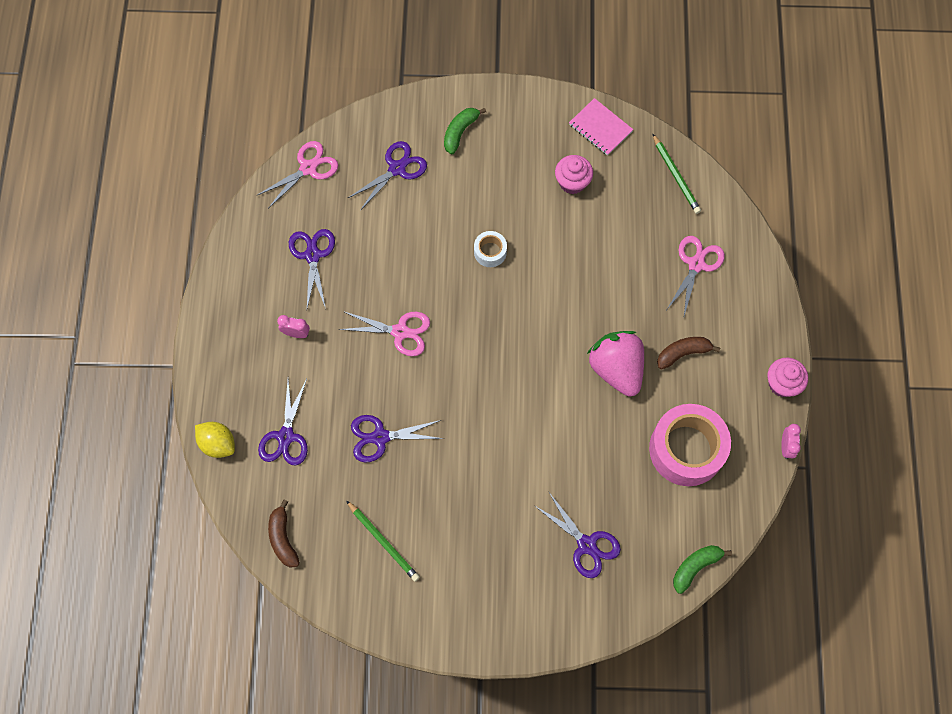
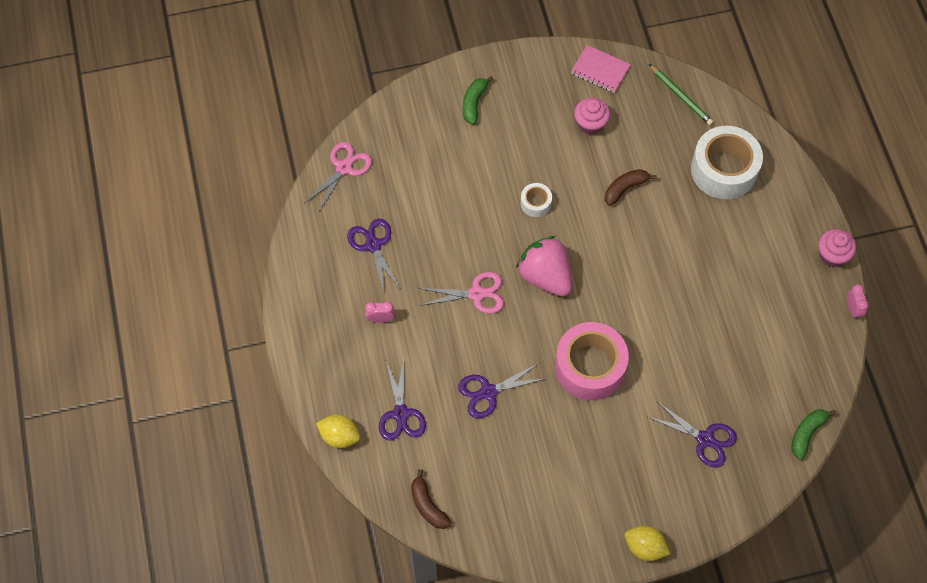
camera: 15 degrees left, 5 degrees down
(383, 542) = (521, 484): green pencil -> none
(397, 168) = (426, 149): purple scissors -> none
(489, 641) = (645, 547): none -> yellow lemon
(616, 369) = (682, 278): pink strawberry -> pink strawberry (545, 276)
(683, 353) = (737, 250): brown banana -> brown banana (625, 188)
(686, 449) = (766, 333): pink tape -> pink tape (589, 367)
(696, 264) = (723, 170): pink scissors -> white tape

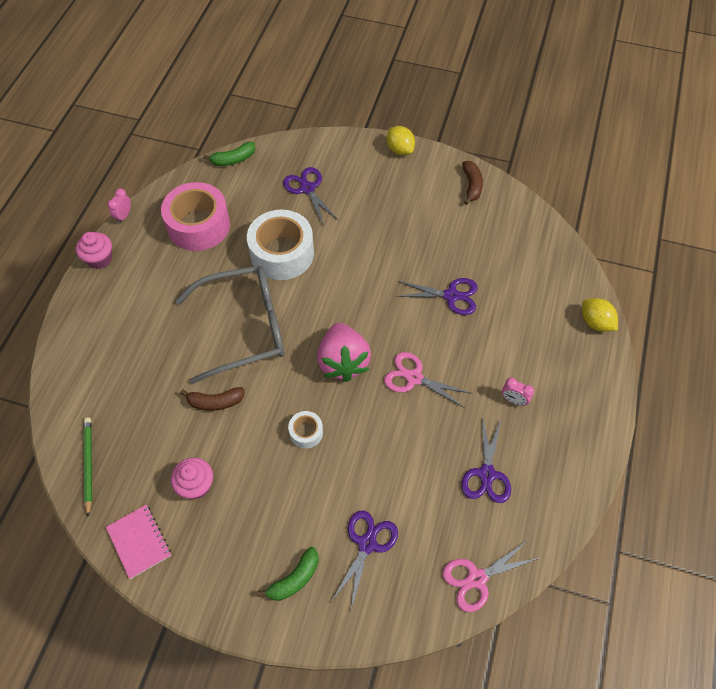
camera: 150 degrees left, 5 degrees down
(401, 414) = (534, 314): purple scissors -> purple scissors (367, 544)
(428, 505) = (545, 242): brown banana -> brown banana (471, 186)
(589, 367) = (356, 274): pink tape -> pink tape (198, 225)
(650, 261) = (245, 328): none -> grey glasses
(723, 170) = (116, 372): white tape -> white tape (282, 253)

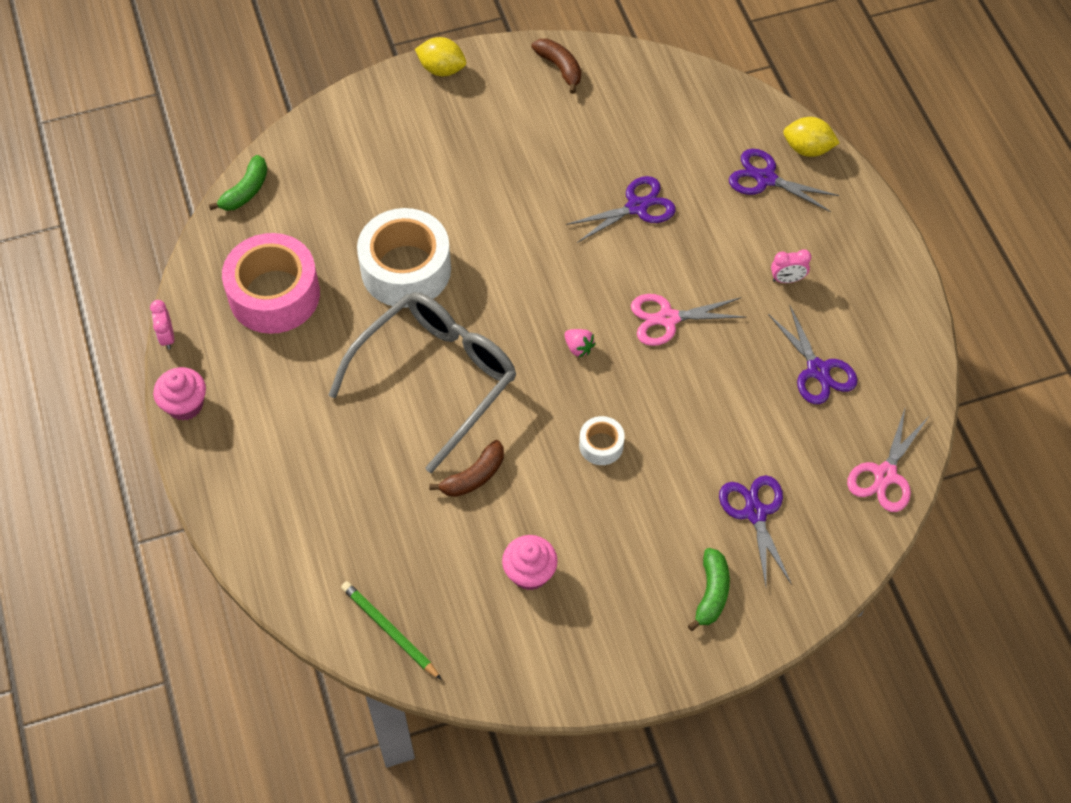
camera: 35 degrees left, 0 degrees up
(139, 541) = (518, 667): pink notebook -> none
(307, 189) = (370, 176): purple scissors -> purple scissors (765, 179)
(343, 362) = (578, 348): pink strawberry -> pink strawberry, size x0.40

